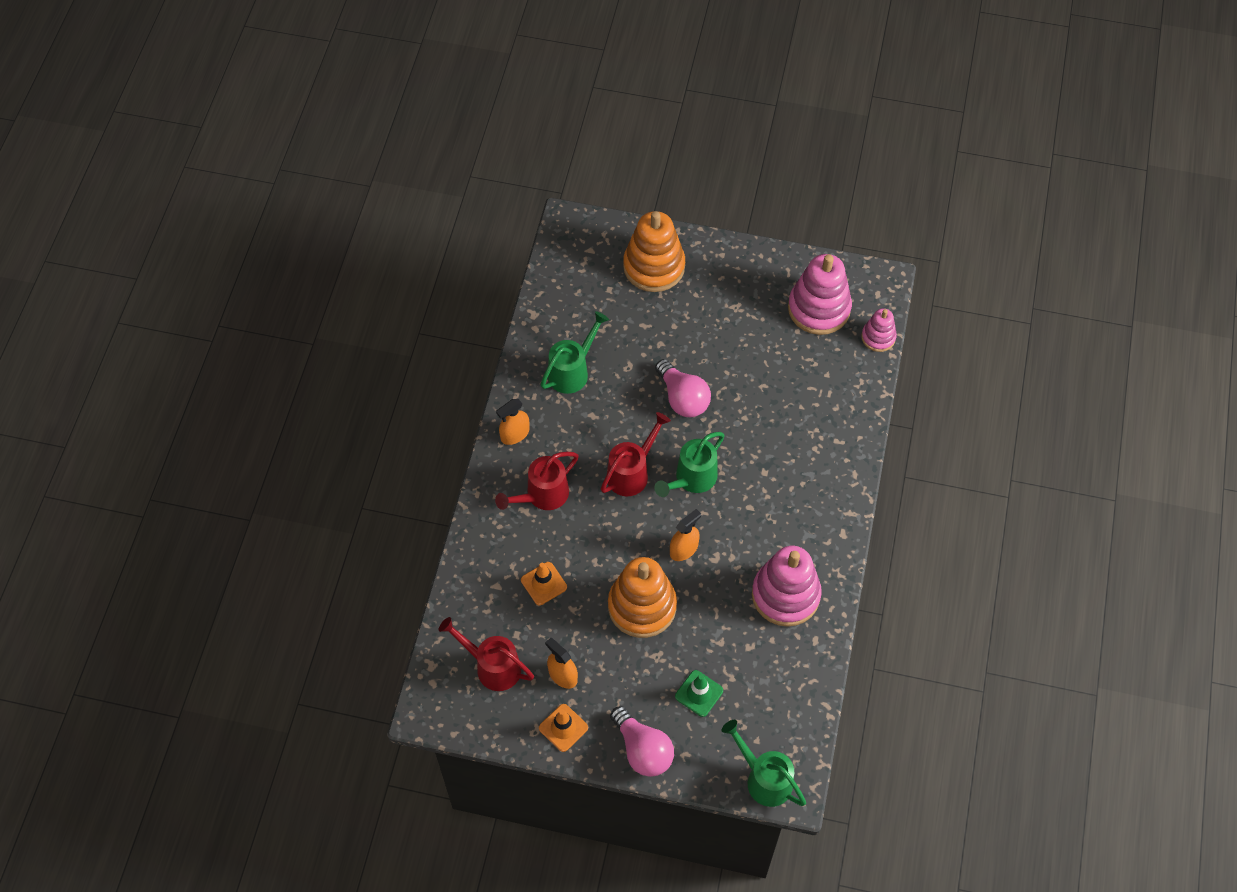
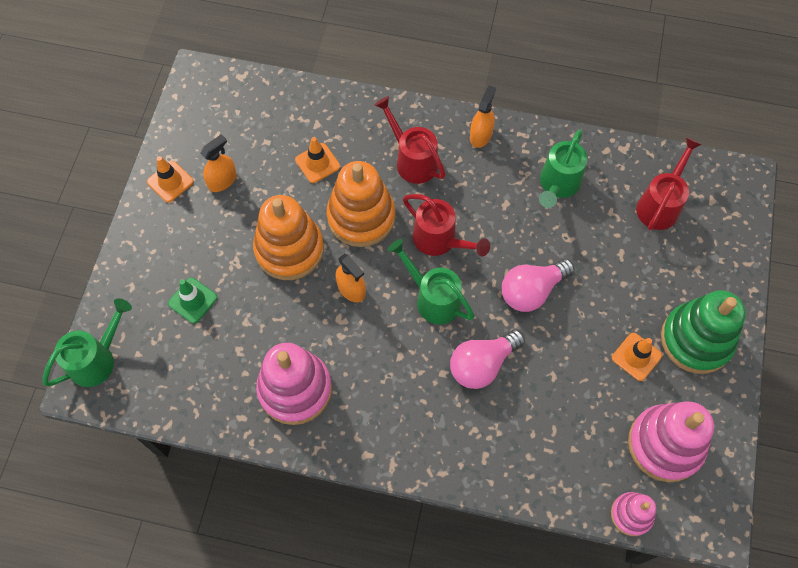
camera: 90 degrees right, 5 degrees up
(492, 666) = (236, 123): red watering can -> red watering can (660, 204)
(515, 434) = (480, 135): orange spray bottle -> orange spray bottle turned 60 degrees clockwise
(572, 371) = (557, 185): green watering can -> green watering can turned 75 degrees clockwise
(643, 750) = (140, 249): pink light bulb -> pink light bulb (482, 364)
(654, 266) = (700, 264): orange stacking toy -> orange stacking toy (361, 217)
(725, 277) = (696, 340): none -> green stacking toy
(743, 322) = (636, 356): none -> orange traffic cone

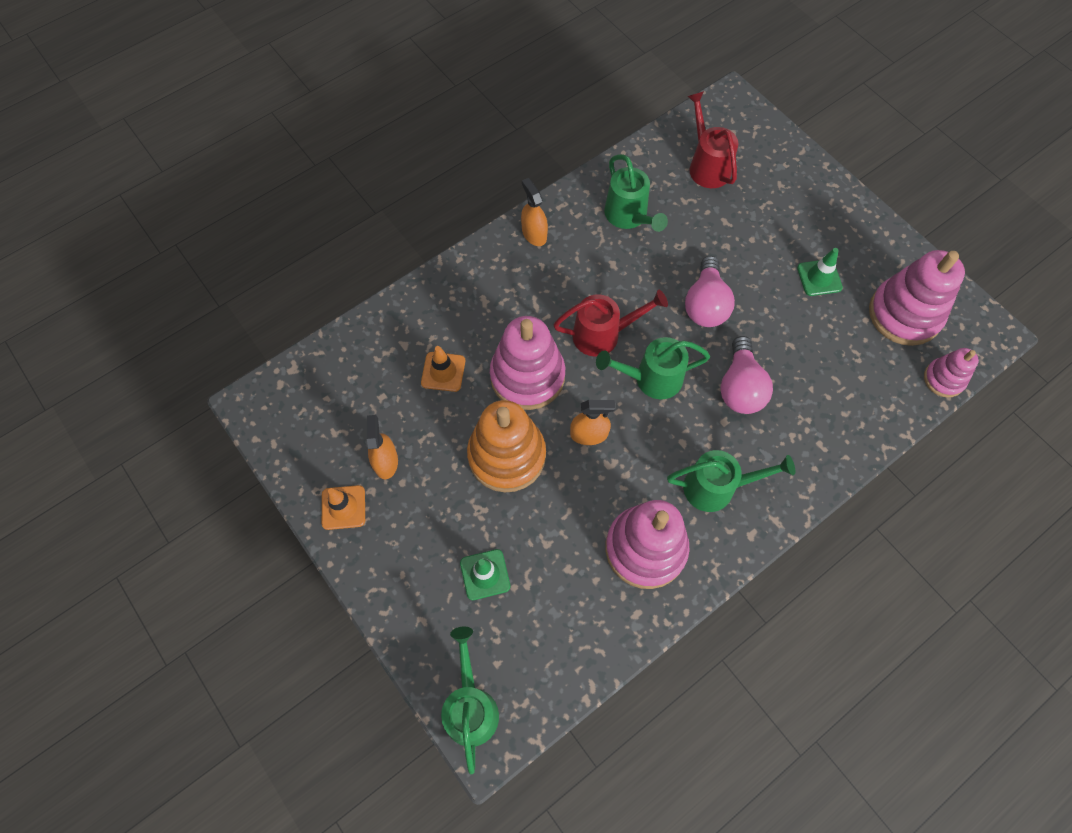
camera: 50 degrees left, 0 degrees up
(361, 217) = (527, 376): orange stacking toy -> pink stacking toy
(384, 405) = (717, 487): none -> green watering can
(412, 160) = (510, 299): red watering can -> none
(636, 356) = (819, 278): orange traffic cone -> green traffic cone
(696, 340) = (836, 230): green stacking toy -> none

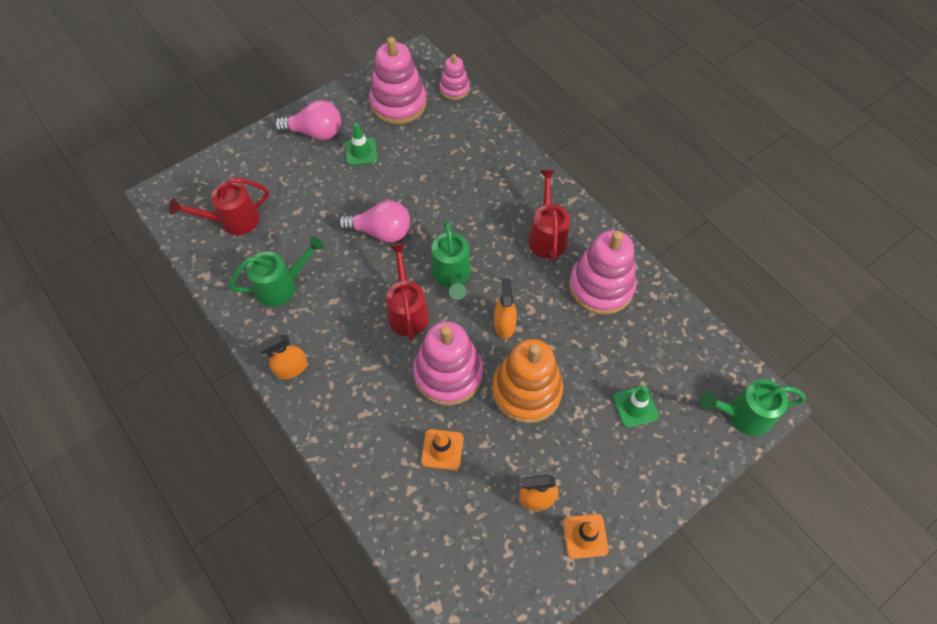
camera: 90 degrees left, 5 degrees down
(717, 487) = (547, 235): green watering can -> red watering can
(740, 387) = (460, 213): pink light bulb -> pink light bulb (315, 132)

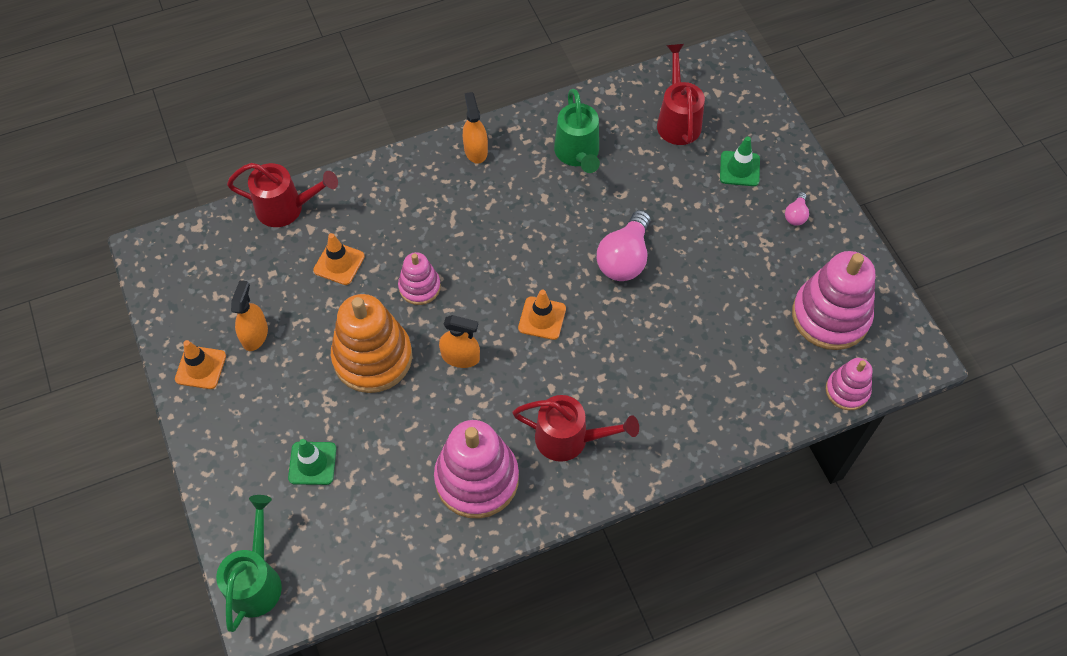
camera: 105 degrees right, 0 degrees up
(315, 132) = (796, 215): pink light bulb -> pink light bulb, size x0.48
(361, 152) = (753, 259): green traffic cone -> green traffic cone (739, 169)
(407, 311) = (509, 264): red watering can -> red watering can (286, 208)
(448, 374) = (419, 287): pink stacking toy -> pink stacking toy, size x0.54
(452, 276) = (542, 318): green watering can -> orange traffic cone

